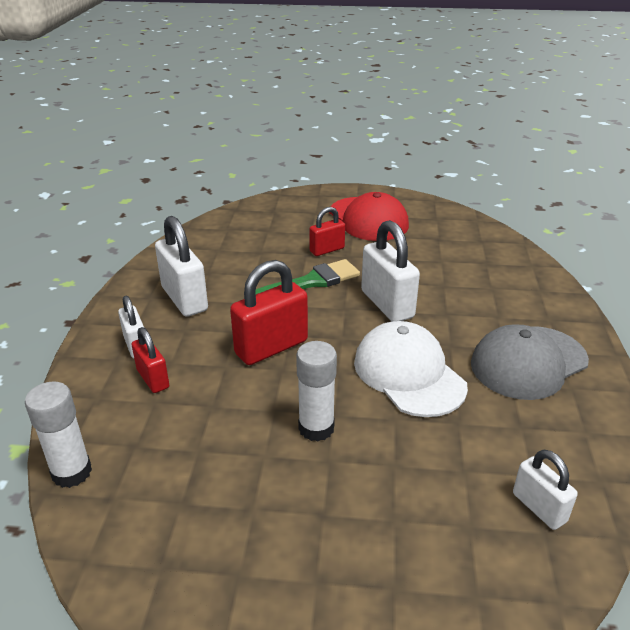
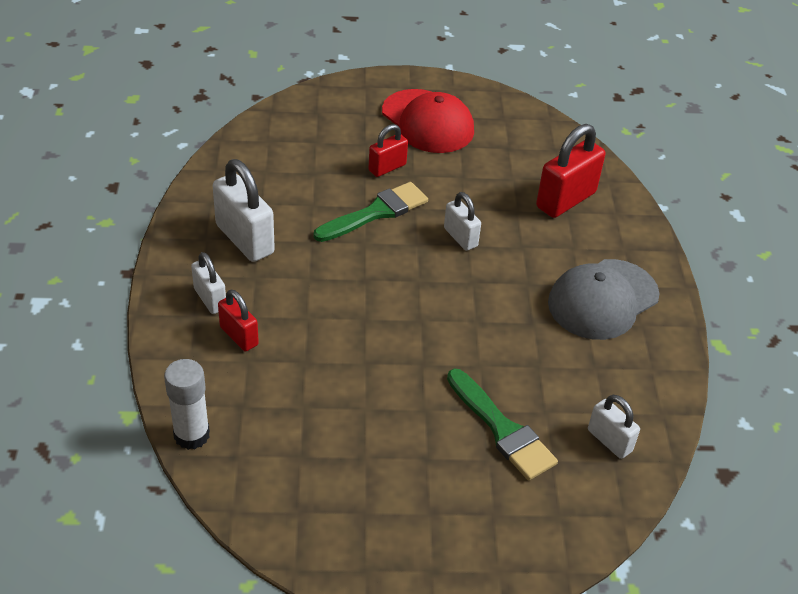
camera: 10 degrees left, 10 degrees up
(271, 347) = (350, 294): red padlock -> red padlock (566, 200)
(316, 428) = (408, 379): white glue stick -> none
(387, 304) = (460, 237): white padlock -> white padlock, size x0.59
(408, 373) = (489, 317): white cap -> none
(413, 487) = (502, 429): none -> green brush

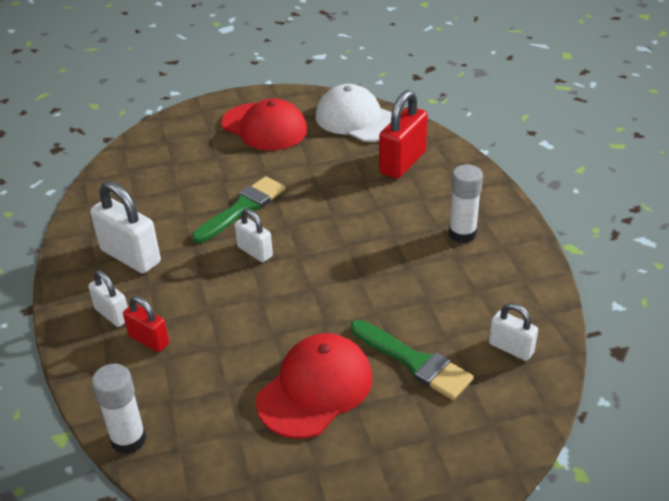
camera: 10 degrees left, 5 degrees down
(387, 168) = (241, 170): red padlock -> none
(391, 431) = (315, 389): none -> red cap
(460, 237) = (323, 212): white padlock -> white padlock (255, 252)
(533, 136) = (357, 120): none -> white cap
(602, 299) = (462, 234): grey cap -> white glue stick

